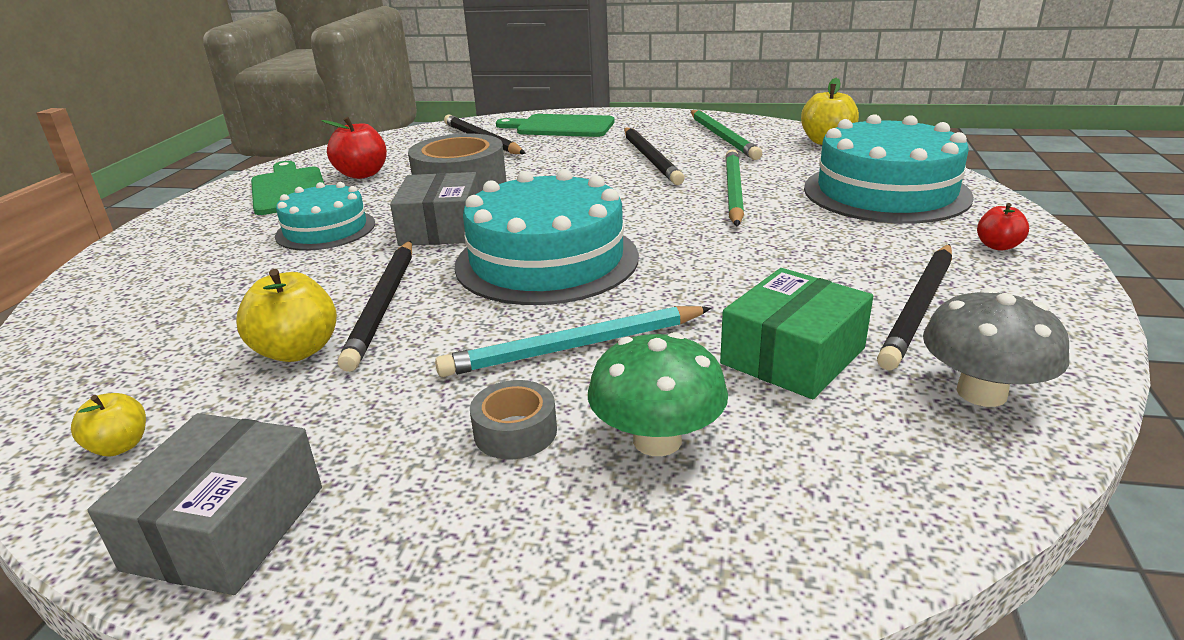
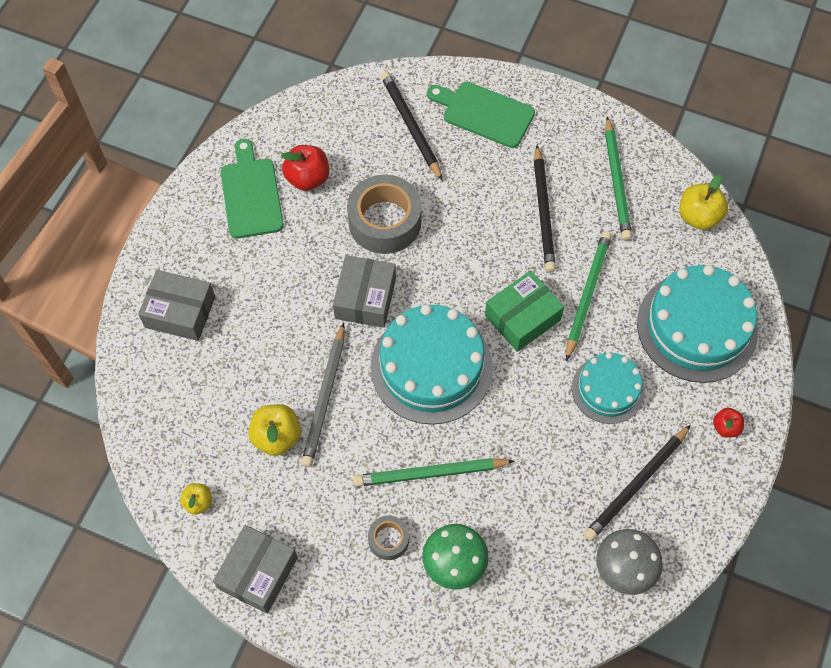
camera: 10 degrees right, 35 degrees up
(162, 270) = (180, 312): none -> grey box
(325, 229) = (284, 278): turquoise cake -> turquoise cake (608, 389)
(383, 305) = (325, 397): black pencil -> grey pencil
(575, 346) = (430, 473): turquoise pencil -> green pencil
(792, 356) = (545, 513): green box -> green box (522, 317)

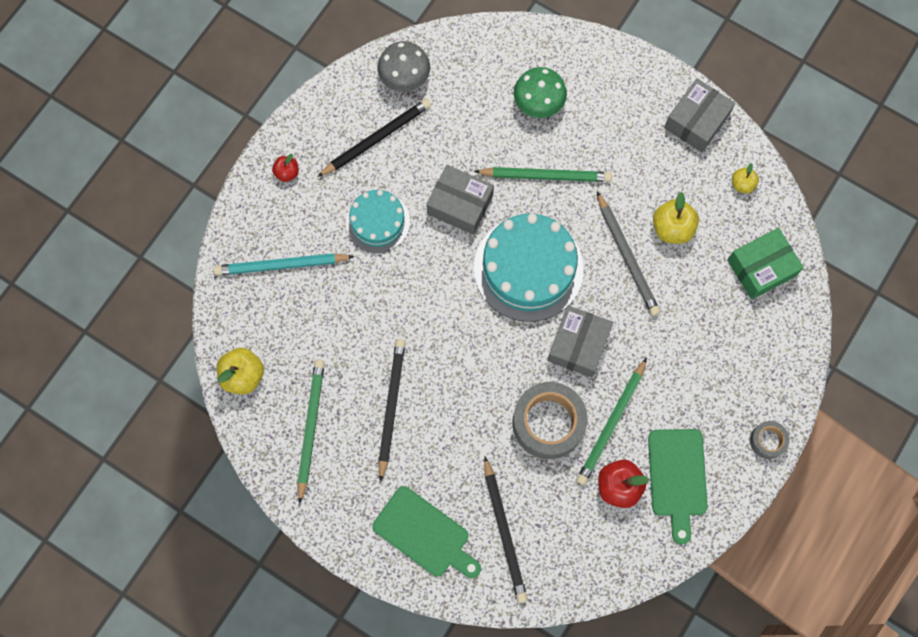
camera: 170 degrees left, 10 degrees up
(180, 312) = (752, 360): grey box -> grey box (460, 204)
(325, 397) = (627, 256): grey pencil -> grey pencil turned 135 degrees clockwise
(388, 540) = (588, 129): grey tape -> grey tape (767, 441)
(522, 317) = (437, 301): green box -> green box (761, 268)
(587, 295) = (372, 313): green pencil -> green pencil (611, 423)
(697, 327) = (281, 265): turquoise cake -> turquoise pencil

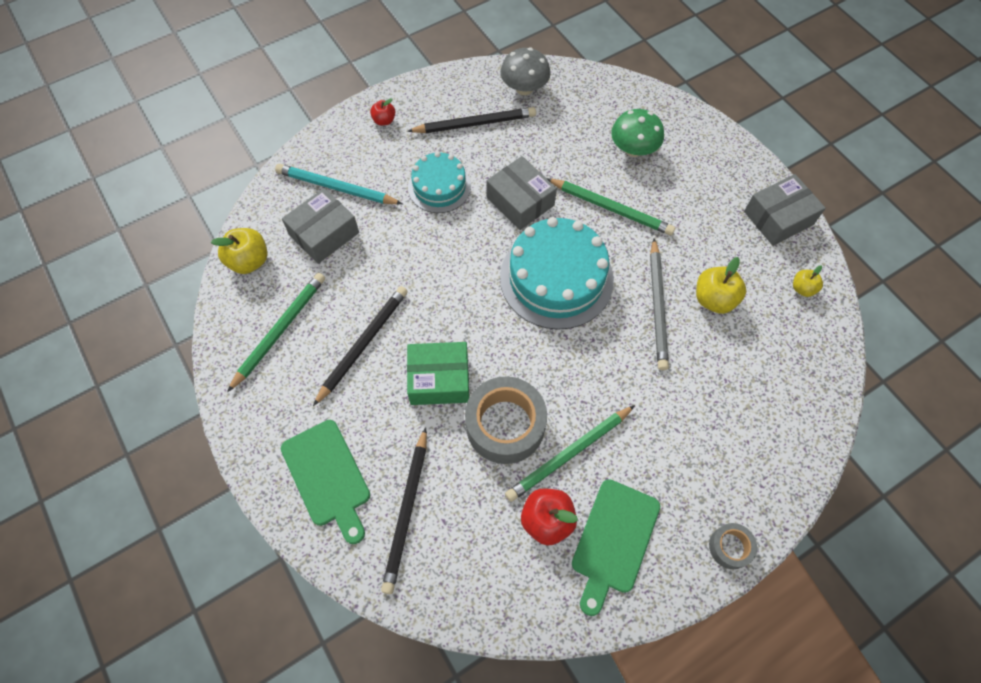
camera: 25 degrees right, 10 degrees down
(578, 345) = (571, 365): grey box -> grey box (324, 233)
(761, 268) = (792, 372): green box -> green box (439, 379)

